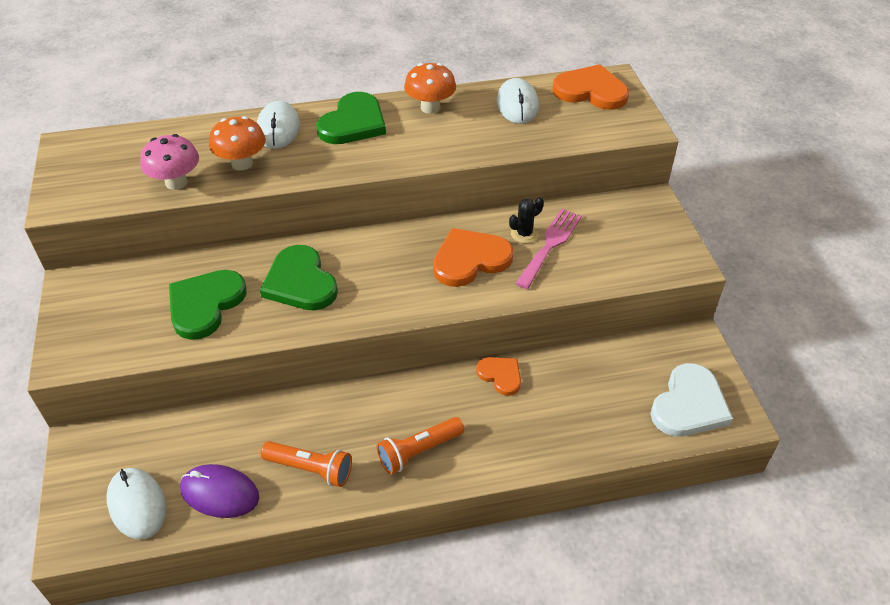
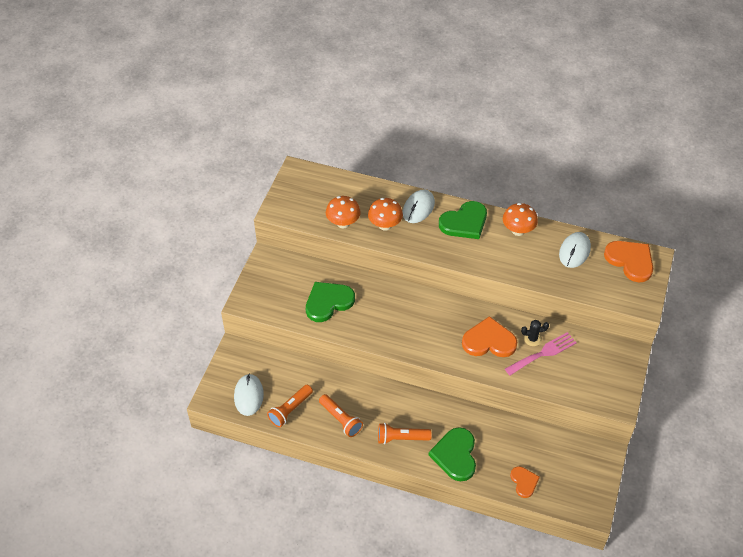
camera: 30 degrees right, 5 degrees up
(176, 182) = (343, 223): pink mushroom -> orange mushroom
(219, 493) = (290, 410): purple mouse -> orange flashlight
(300, 282) = (385, 311): green heart -> green heart (455, 455)
(500, 375) = (473, 417): orange heart -> orange heart (524, 482)
(689, 405) = (570, 488): white heart -> none

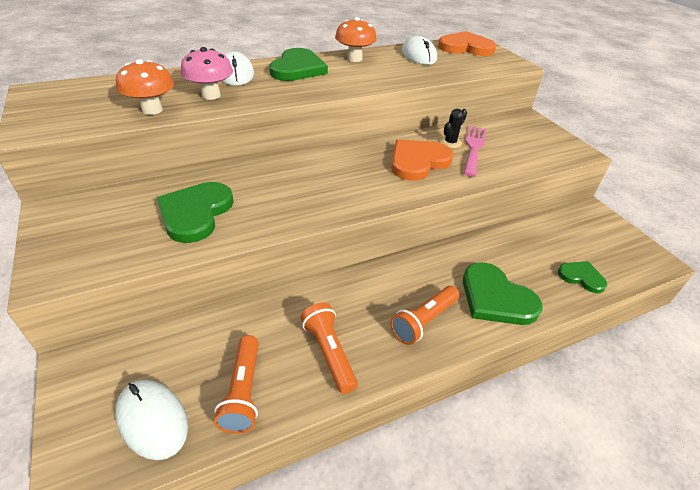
camera: 45 degrees left, 10 degrees down
(341, 420) = (329, 352): orange flashlight -> orange flashlight turned 120 degrees counterclockwise
(385, 225) = (211, 95): orange mushroom -> pink mushroom
(524, 482) = (581, 277): orange heart -> green heart

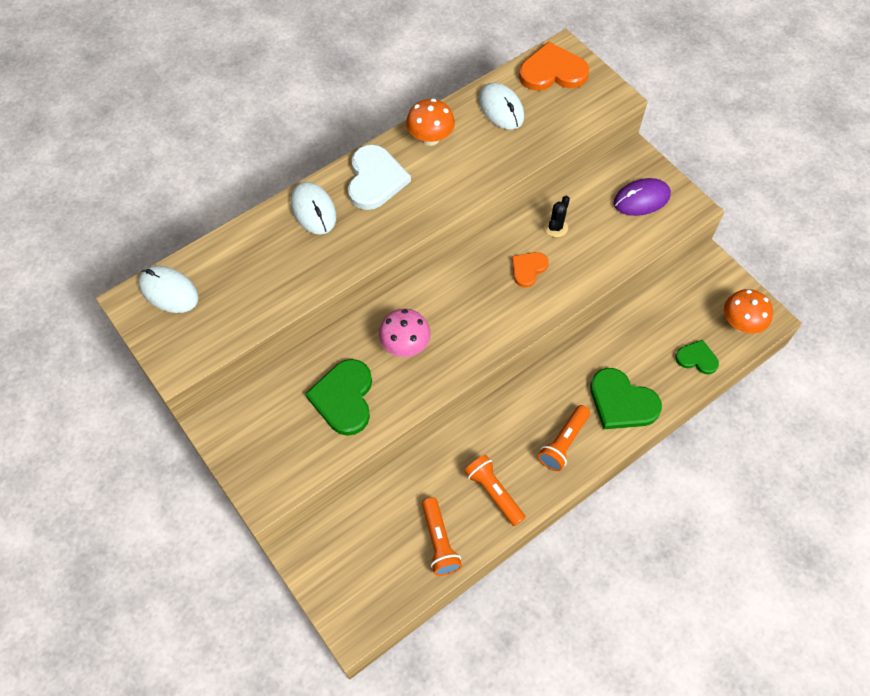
camera: 10 degrees left, 20 degrees up
(152, 110) = (265, 302): orange mushroom -> orange mushroom (740, 323)
(152, 420) = (383, 579): white mouse -> white mouse (168, 291)
(211, 95) = (308, 260): pink mushroom -> pink mushroom (405, 345)
(297, 68) = (375, 179): green heart -> white heart
(418, 161) = (528, 269): orange heart -> orange heart, size x0.58
(474, 148) = (581, 230): pink fork -> none
(532, 140) = (641, 199): none -> purple mouse

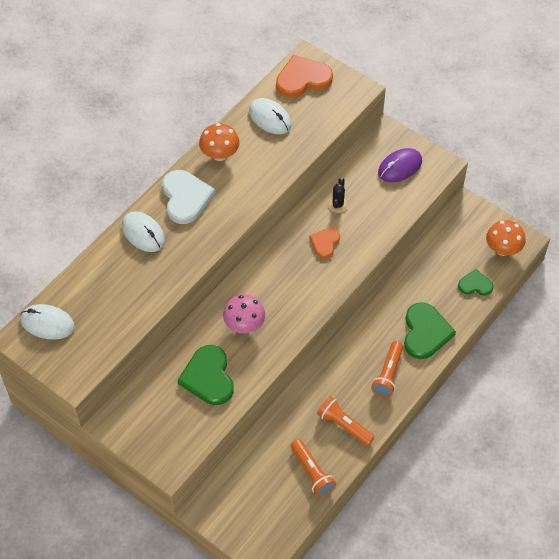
camera: 15 degrees left, 5 degrees down
(622, 402) = (425, 332): green heart -> green heart turned 105 degrees counterclockwise

